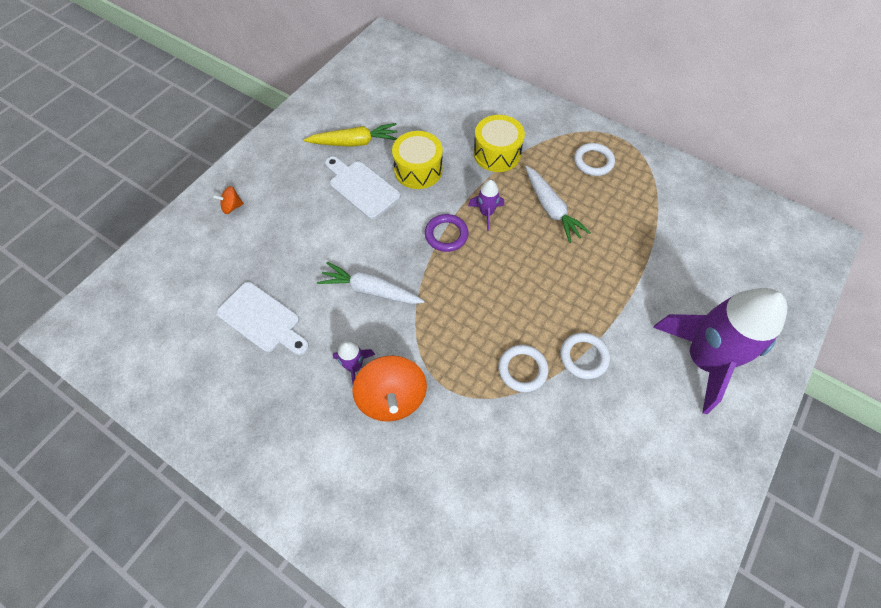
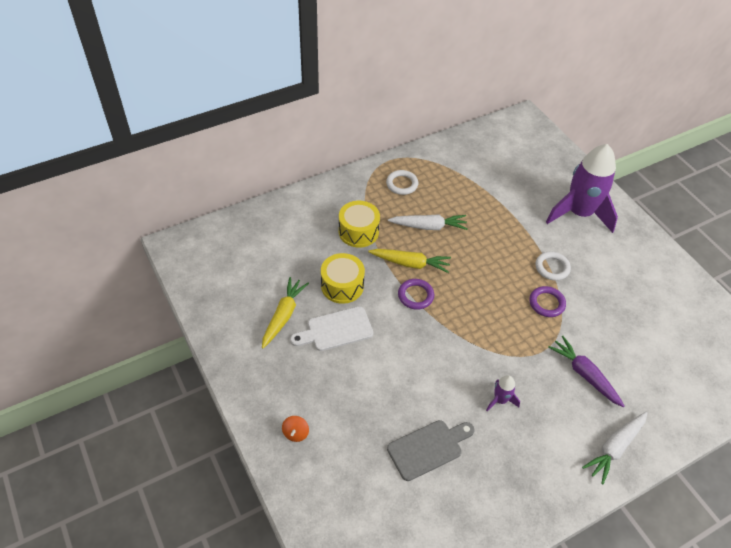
camera: 65 degrees left, 10 degrees down
(262, 320) = (428, 448): white cutting board -> grey cutting board
(370, 290) = (439, 363): white carrot -> white carrot (615, 448)
(392, 397) = (535, 386): orange spinning top -> none
(439, 449) = (584, 374): none -> purple carrot
(486, 213) = (410, 263): purple rocket -> yellow carrot
(522, 369) = (546, 303): white ring -> purple ring

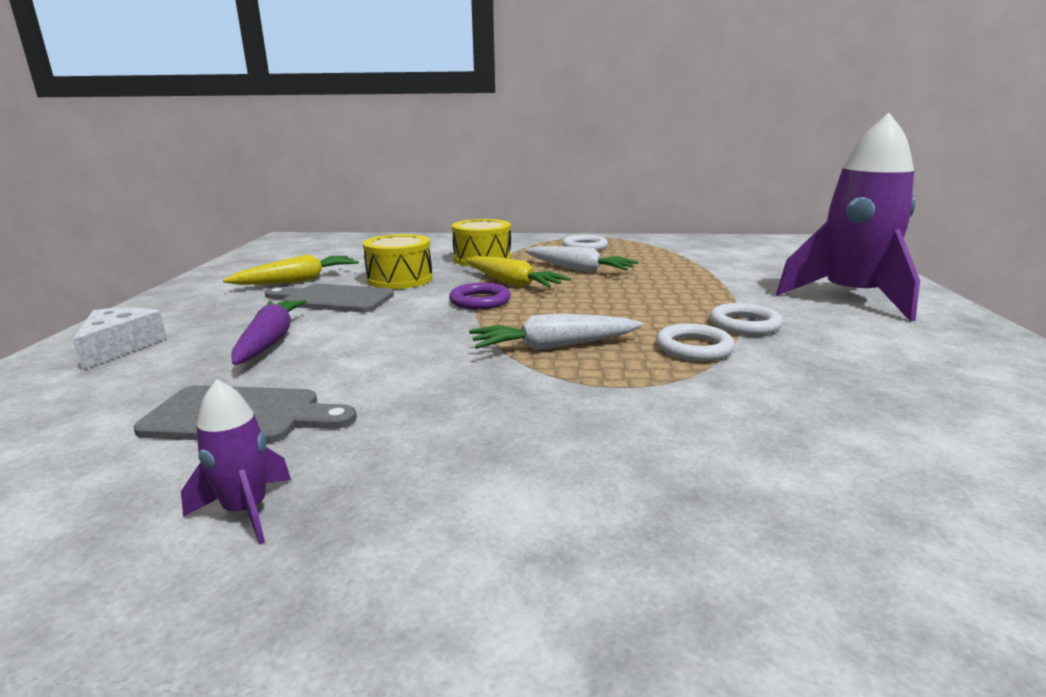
camera: 35 degrees right, 30 degrees down
(295, 433) = (119, 347): orange spinning top -> white cheese
(336, 330) = (333, 299): white cutting board -> grey cutting board
(500, 400) = (457, 409): purple rocket -> purple rocket (246, 511)
(546, 303) = (694, 348): purple ring -> white ring
(584, 374) = (686, 435): purple carrot -> purple carrot (270, 341)
(615, 448) = (645, 573): white carrot -> white carrot (554, 346)

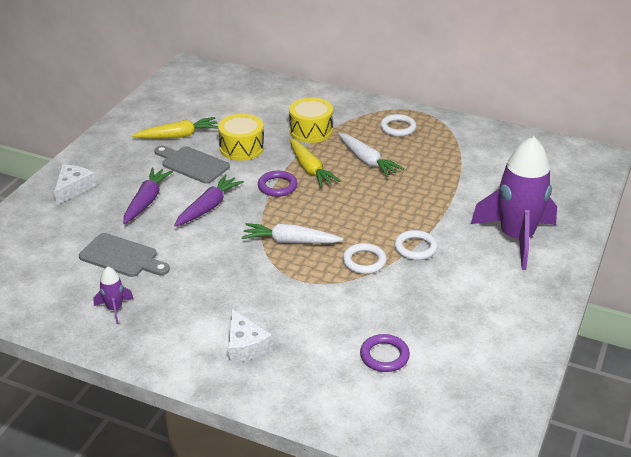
camera: 20 degrees right, 15 degrees up
(386, 332) = (208, 207): none -> purple carrot
(623, 512) = (245, 345): none -> white cheese
(914, 461) = (384, 356): none -> purple ring

